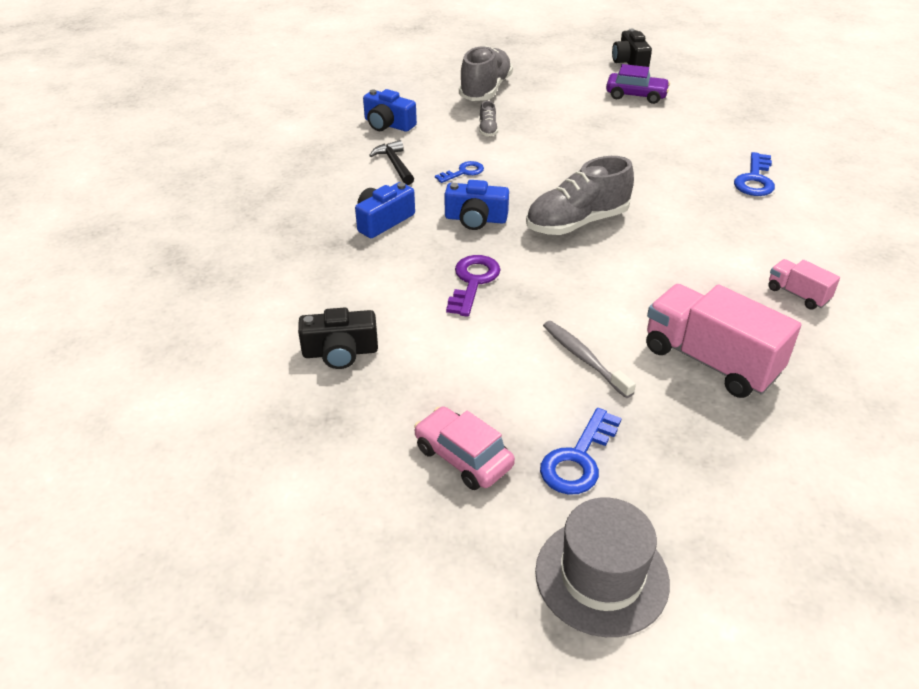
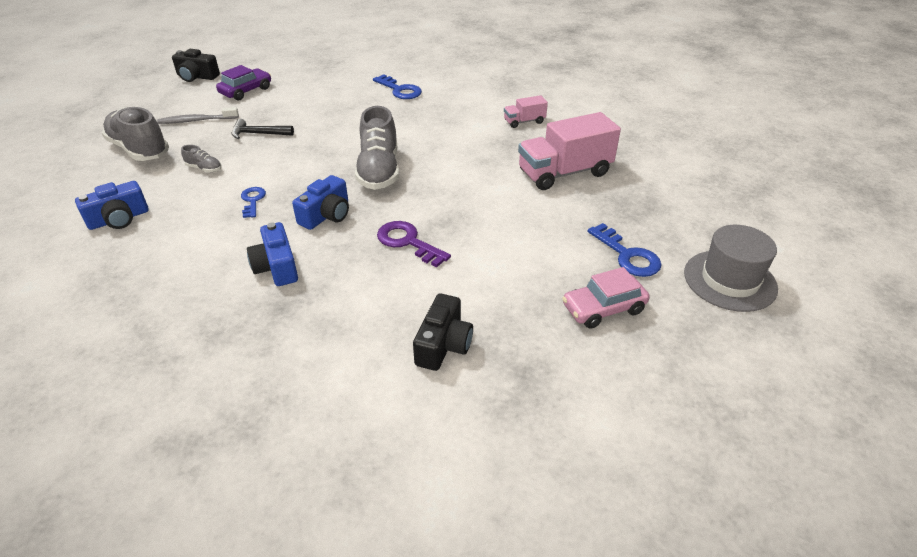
camera: 65 degrees left, 0 degrees up
(394, 164) = (193, 234): black hammer -> black hammer (258, 134)
(584, 358) = (532, 220): grey toothbrush -> grey toothbrush (197, 120)

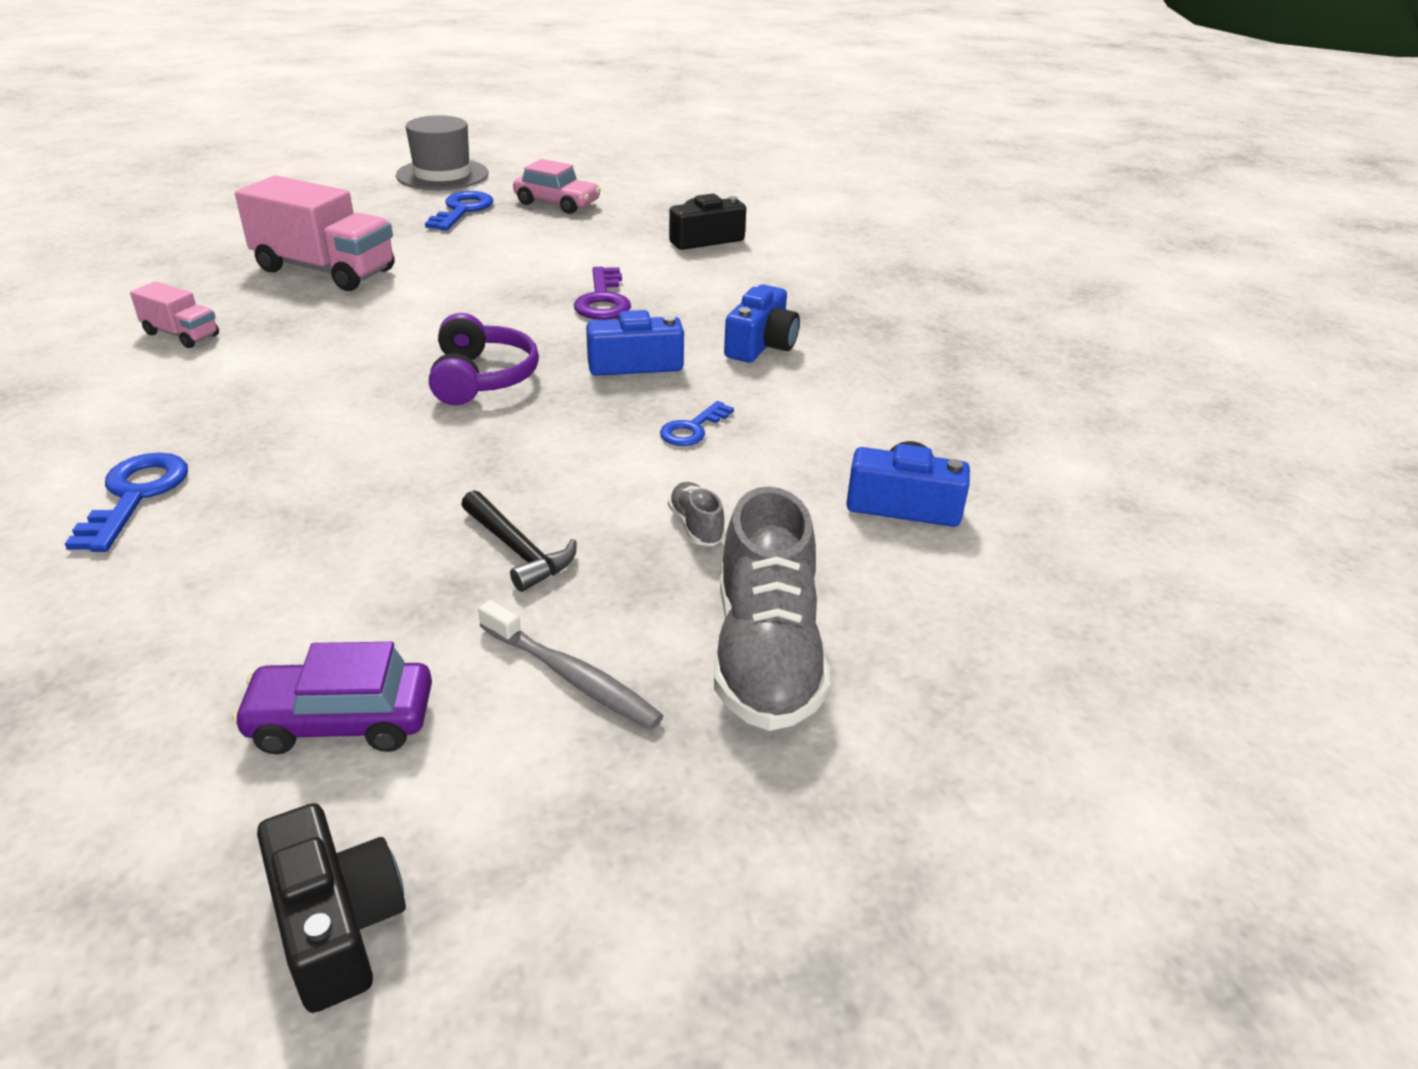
camera: 135 degrees left, 5 degrees down
(379, 171) = (481, 378): grey shoe -> purple headphones

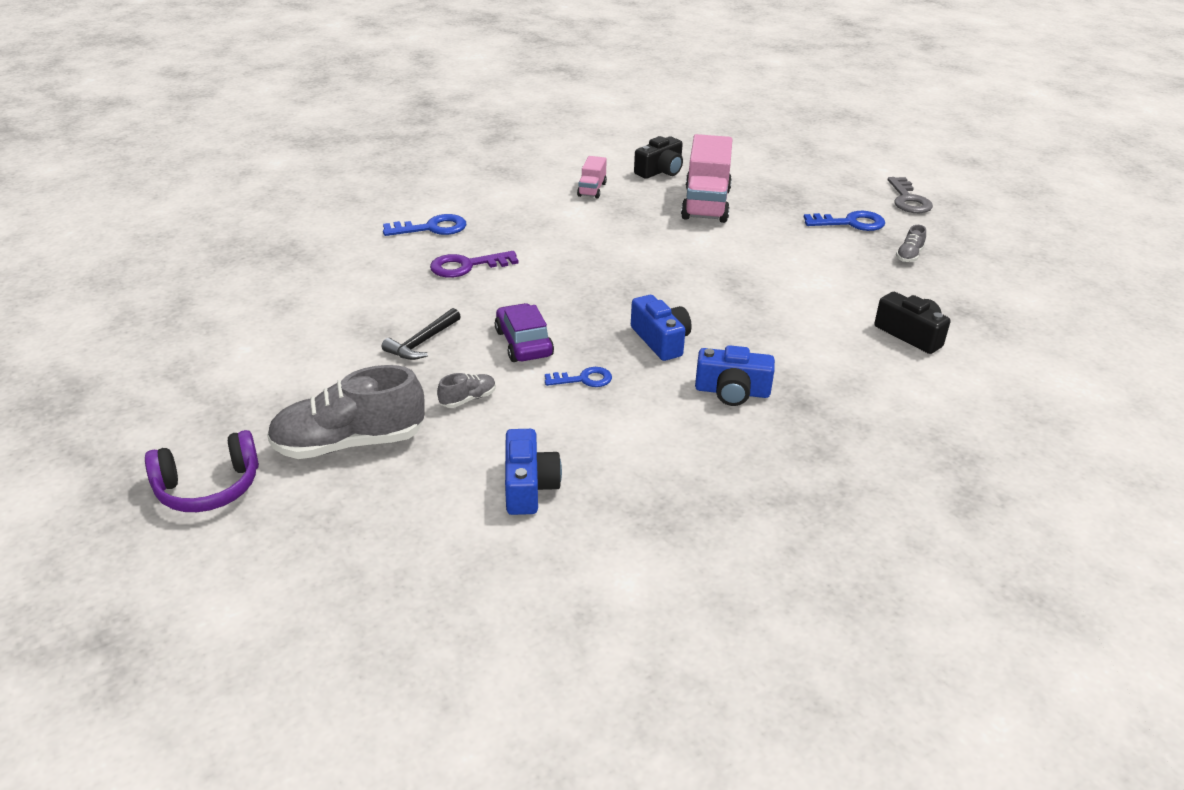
camera: 75 degrees right, 0 degrees up
(336, 924) = (167, 355): black camera -> black camera (660, 171)
(341, 721) = (280, 326): purple car -> purple car (523, 343)
(442, 175) = (908, 200): grey hat -> grey key
(481, 378) = (602, 289): purple headphones -> purple headphones (208, 487)
(557, 203) = (909, 255): pink car -> grey shoe
(571, 676) = (320, 381): grey toothbrush -> none
(603, 300) = (749, 309): purple key -> purple key (466, 266)
(692, 429) = (584, 379): blue key -> blue key turned 150 degrees clockwise

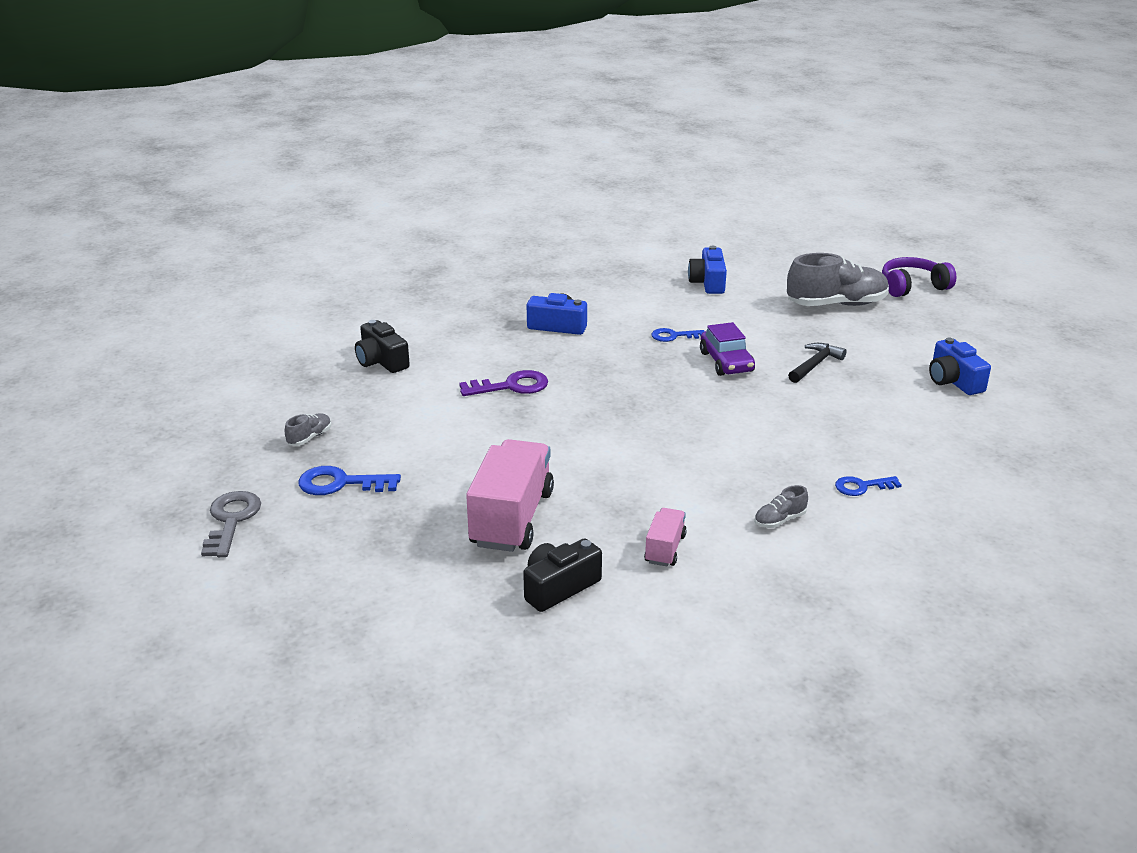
camera: 175 degrees left, 5 degrees down
(432, 228) = (861, 487): blue key -> blue key, size x0.65
(466, 266) = (802, 435): purple key -> purple key (512, 386)
(468, 399) = (762, 326): grey shoe -> grey shoe (779, 520)
(661, 340) = (606, 361): blue camera -> blue camera (953, 381)

